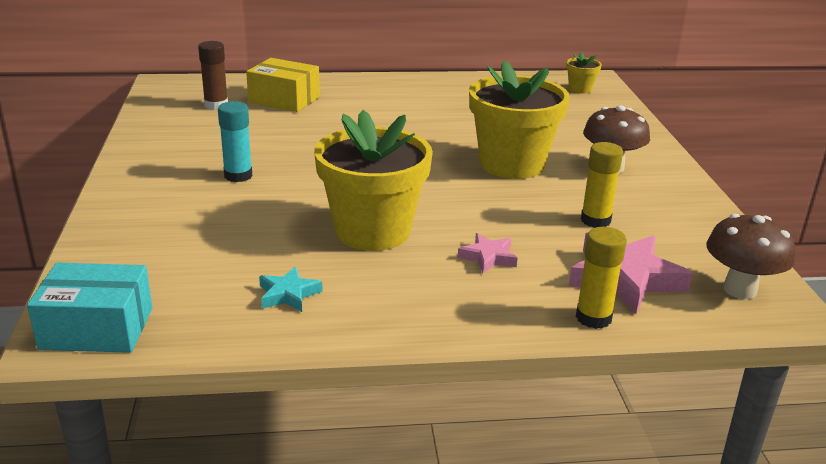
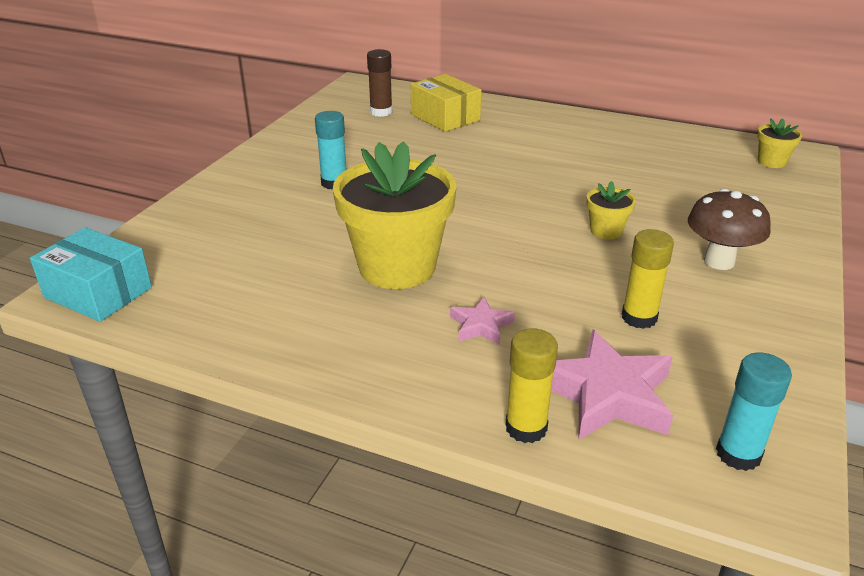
camera: 30 degrees right, 5 degrees up
(288, 294) = (265, 308): turquoise star -> none
(512, 164) = (606, 231): yellow flower pot -> yellow flower pot, size x0.44
(740, 290) = (738, 454): brown mushroom -> turquoise glue stick

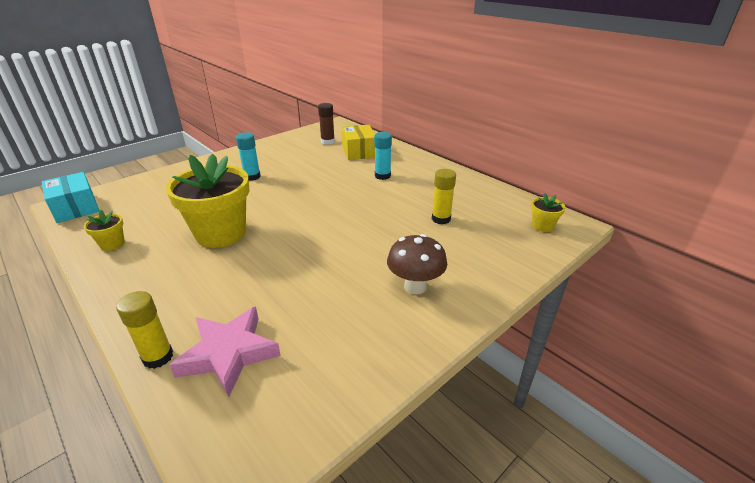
camera: 25 degrees right, 0 degrees up
(481, 326) = (217, 283): pink star -> none
(606, 231) = (365, 244): yellow flower pot -> yellow flower pot (112, 244)
(639, 318) = (313, 309): yellow glue stick -> yellow glue stick (441, 219)
(738, 454) = (253, 431): turquoise glue stick -> turquoise glue stick (382, 176)

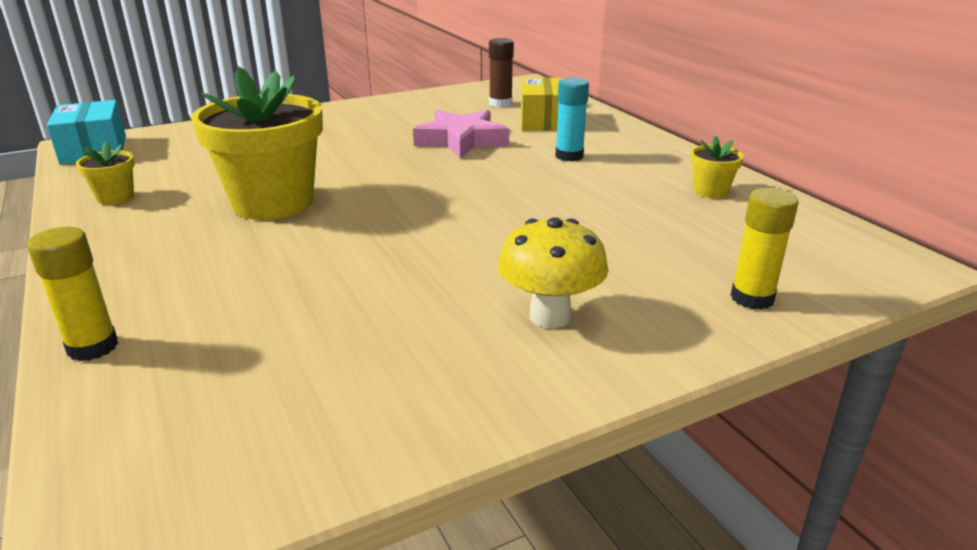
camera: 15 degrees right, 5 degrees down
(229, 354) = (196, 361): pink star -> pink star (461, 140)
(252, 177) = (359, 137): turquoise glue stick -> none
(415, 286) = (550, 316): brown mushroom -> yellow mushroom
(441, 219) = (644, 226): yellow glue stick -> yellow glue stick (752, 298)
(542, 226) = (839, 259): yellow flower pot -> yellow flower pot (710, 191)

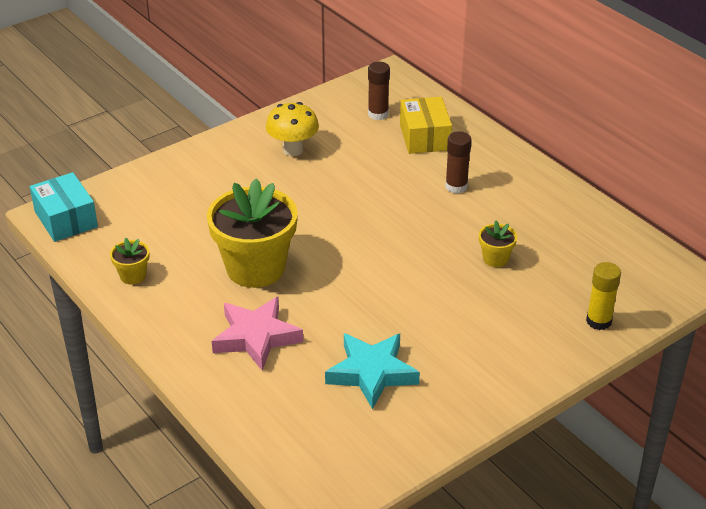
camera: 10 degrees left, 10 degrees up
(93, 347) = (227, 406): yellow glue stick -> none
(354, 328) = (371, 373): none -> turquoise star
(461, 140) = (364, 174): pink star -> pink star (256, 337)
(550, 316) = (482, 350): yellow mushroom -> yellow mushroom (293, 150)
(569, 156) = (456, 186): turquoise glue stick -> brown glue stick
(710, 191) = (567, 219): yellow flower pot -> yellow flower pot (495, 259)

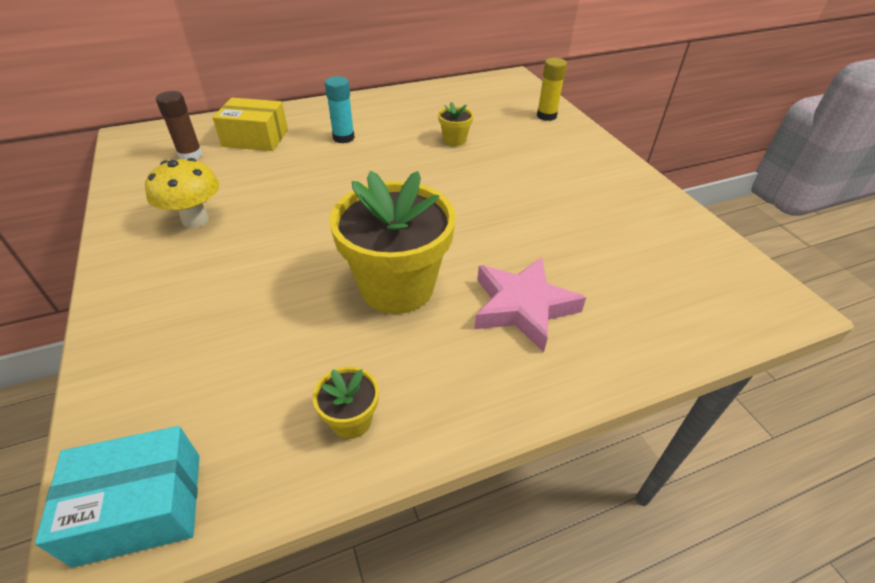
camera: 75 degrees left, 5 degrees up
(371, 373) = (593, 233): turquoise star -> none
(456, 186) = (343, 138): brown glue stick -> turquoise glue stick

